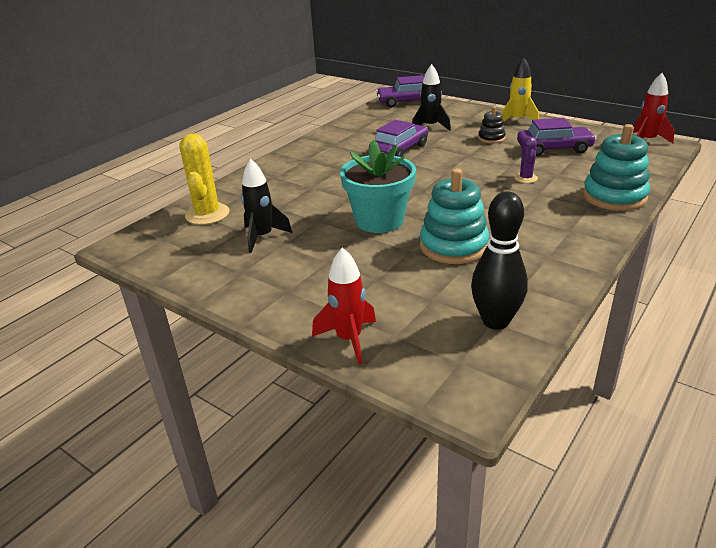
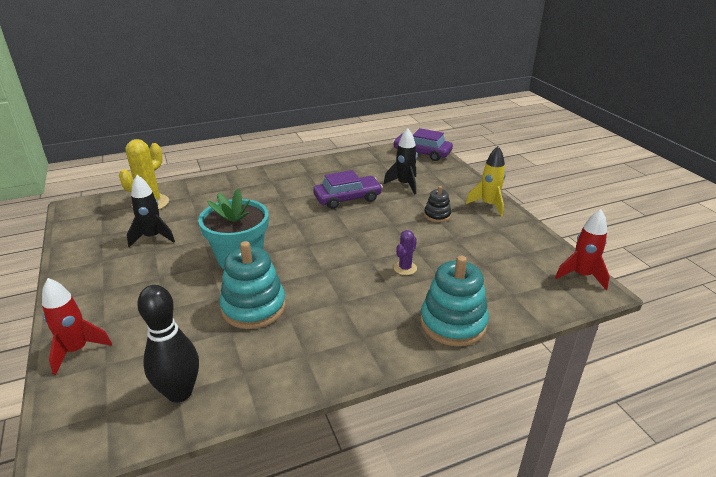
camera: 30 degrees right, 0 degrees up
(554, 149) = (476, 248): purple car -> none

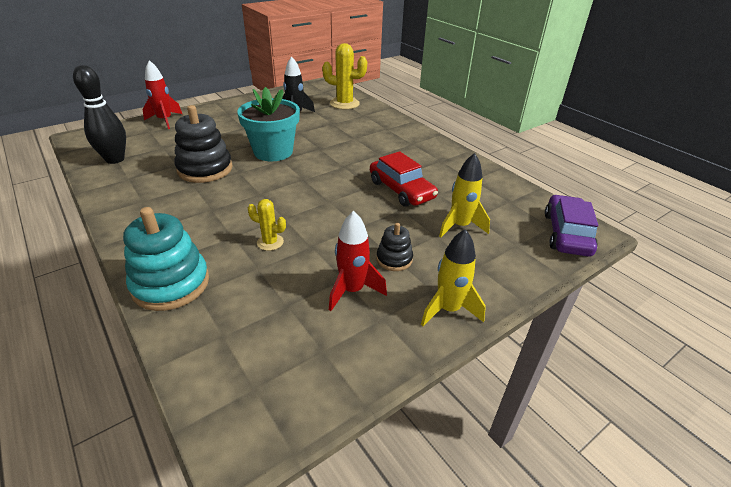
camera: 75 degrees right, 5 degrees up
(254, 307) = (205, 169): turquoise stacking toy -> black stacking toy
(347, 198) = (401, 190): purple car -> red car
(404, 184) = (460, 226): black rocket -> yellow rocket
(405, 268) = (270, 242): purple cactus -> yellow cactus
(581, 276) = (272, 425): red rocket -> red rocket (352, 290)

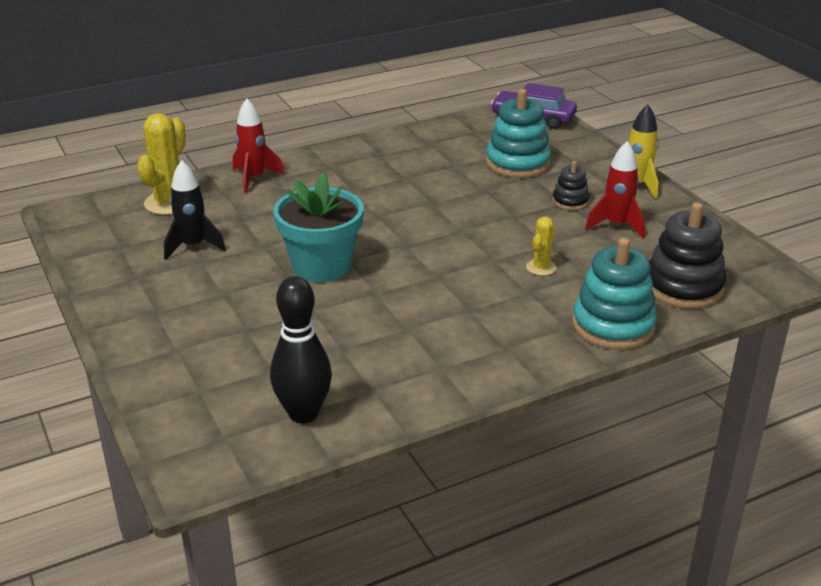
camera: 80 degrees left, 5 degrees down
(165, 120) = (157, 379): red rocket -> red rocket (254, 178)
(205, 169) = (360, 321): black stacking toy -> black stacking toy (683, 287)
(401, 190) = (444, 185): red car -> none
(460, 226) = (517, 163): yellow rocket -> turquoise stacking toy

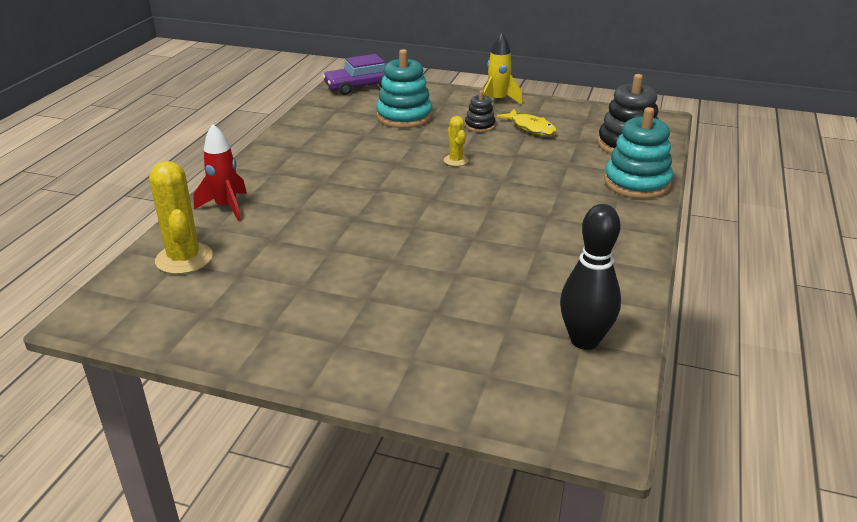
camera: 45 degrees left, 0 degrees up
(193, 246) = (272, 279): black rocket -> none
(321, 266) = (403, 240): turquoise flower pot -> none
(541, 267) = (539, 171): yellow cactus -> yellow cactus (456, 160)
(616, 225) = (531, 128): red rocket -> yellow fish

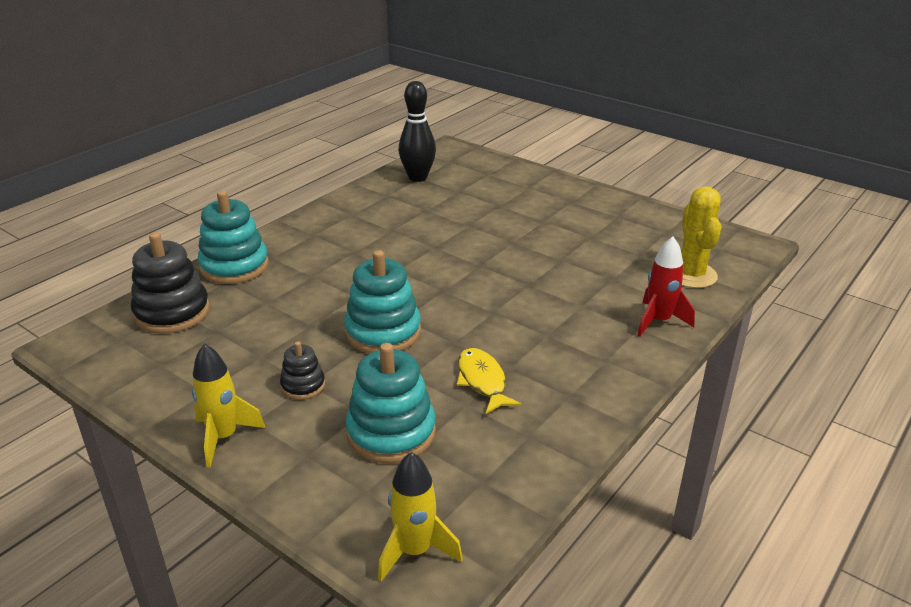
camera: 160 degrees left, 0 degrees up
(360, 86) = (415, 551): purple car -> yellow rocket
(456, 160) = (383, 332): yellow cactus -> turquoise stacking toy
(531, 128) = (243, 366): yellow fish -> yellow fish (482, 381)

